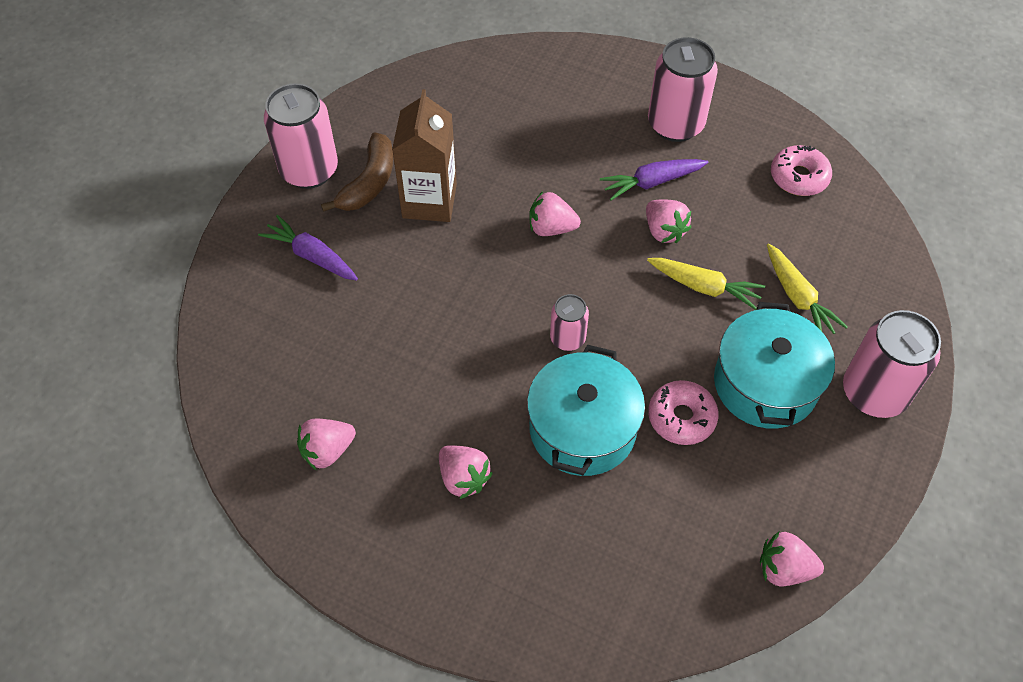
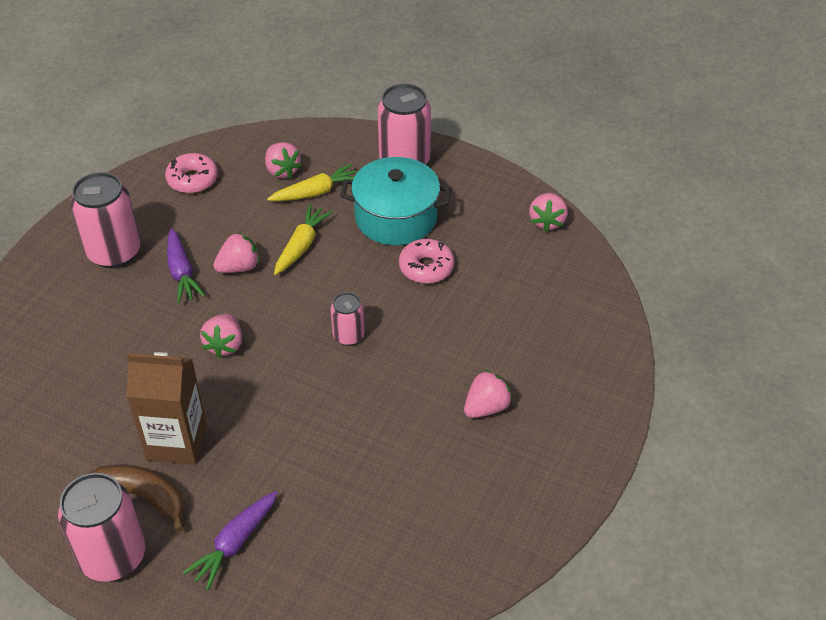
camera: 90 degrees left, 10 degrees down
(327, 451) = (464, 511): pink strawberry -> pink strawberry (282, 171)
(582, 429) = (437, 328): turquoise pot -> none

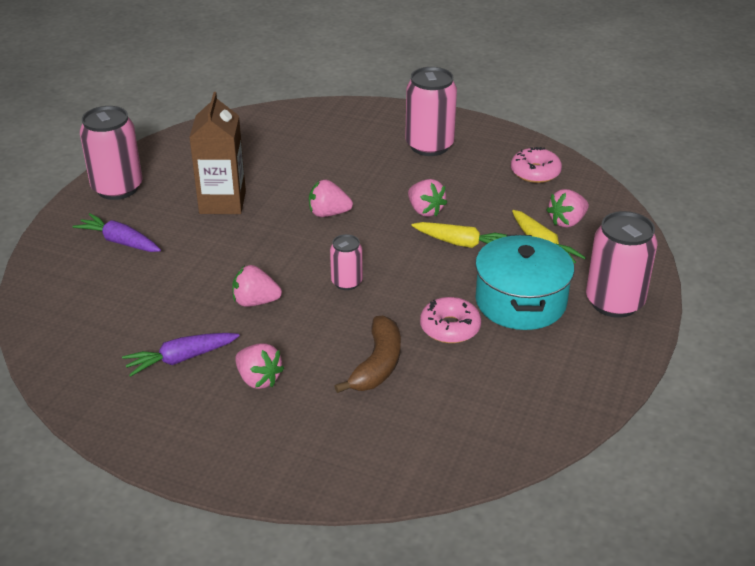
camera: 85 degrees right, 10 degrees down
(141, 497) = (170, 193): brown banana -> brown banana (377, 365)
(182, 273) = (412, 181): purple carrot -> purple carrot (180, 359)
(547, 221) = (550, 423): pink strawberry -> pink strawberry (255, 302)

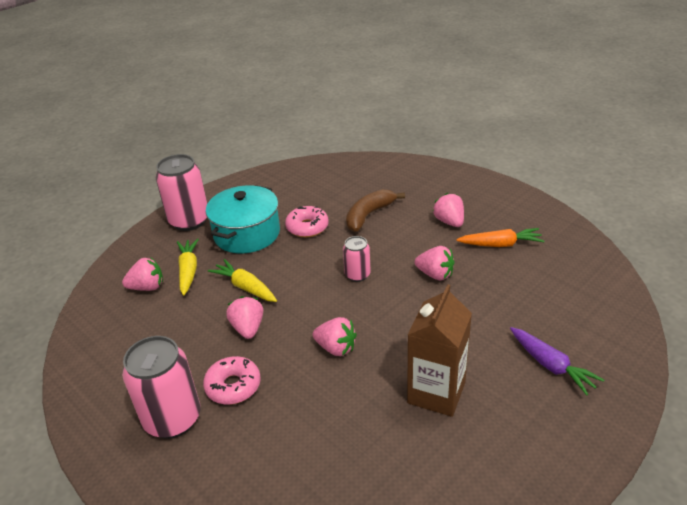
camera: 155 degrees left, 0 degrees up
(117, 188) = (558, 452): pink can -> none
(180, 359) = (501, 244): purple carrot -> orange carrot
(535, 172) = (112, 347): pink donut -> pink donut (233, 386)

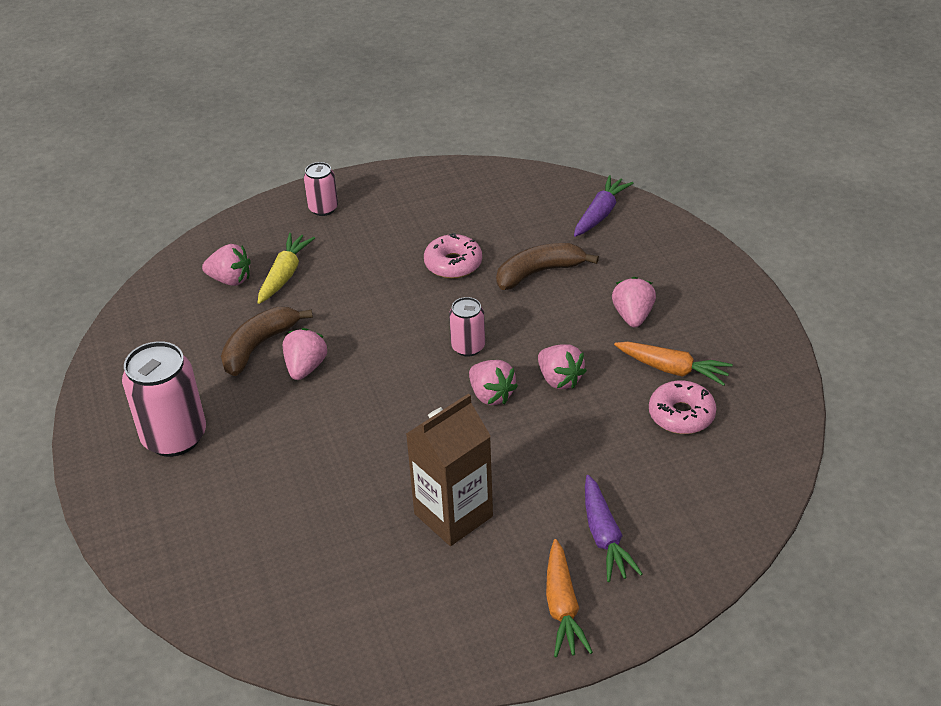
camera: 25 degrees right, 5 degrees up
(189, 221) = (323, 208): pink can -> pink can, size x0.55
(200, 326) = (259, 346): none -> brown banana
(233, 386) = (251, 426): pink donut -> pink donut (681, 415)
(245, 287) = (333, 317): yellow carrot -> none
(247, 234) = (377, 248): turquoise pot -> none
(336, 348) = (383, 425): pink strawberry -> pink strawberry (491, 395)
(380, 171) = (600, 213): none -> purple carrot
(566, 428) = (562, 607): none -> orange carrot

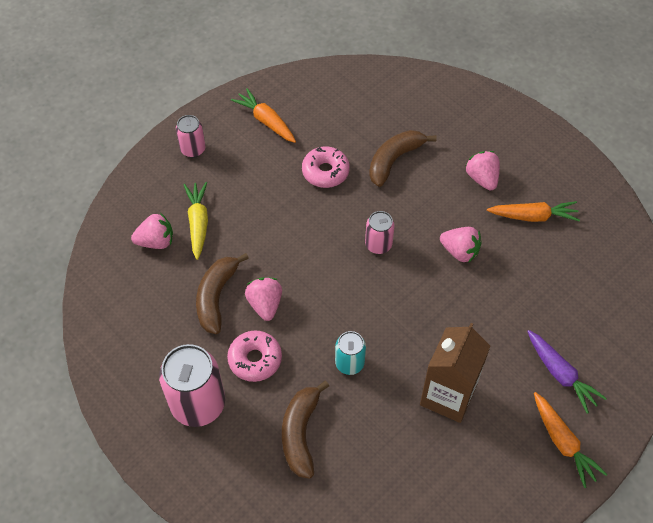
camera: 25 degrees left, 15 degrees up
(263, 498) = (300, 433): none -> brown banana
(361, 449) = (349, 363): none -> turquoise can
(418, 202) = (266, 121): none -> orange carrot
(491, 395) = (418, 282): pink strawberry -> none
(600, 213) = (410, 92): purple carrot -> none
(681, 415) = (559, 253): pink donut -> pink donut (255, 359)

